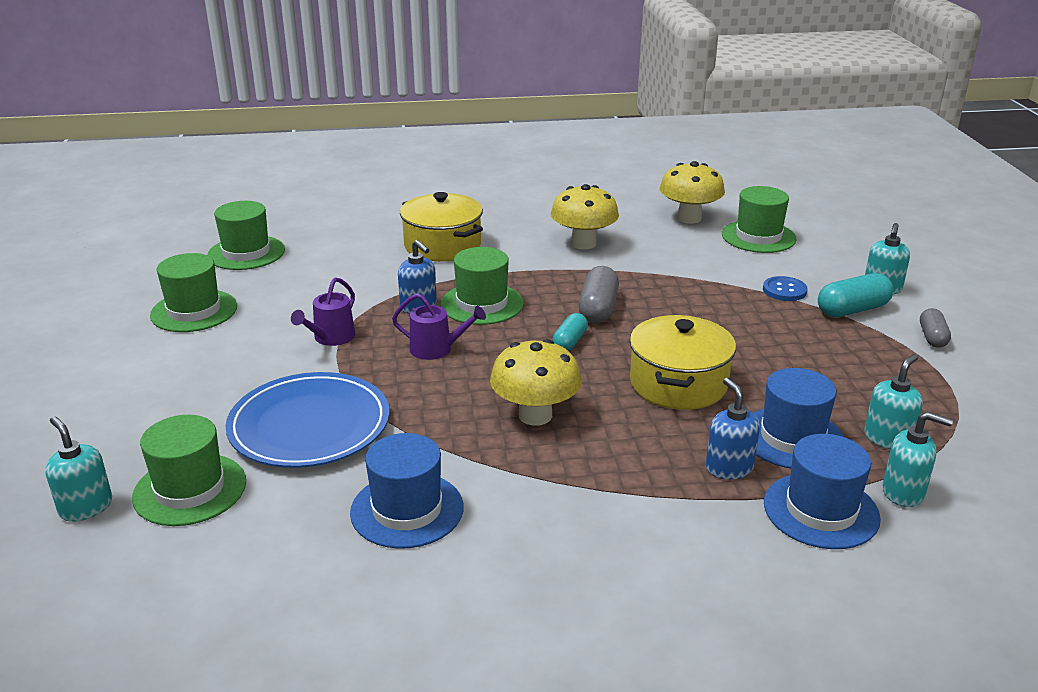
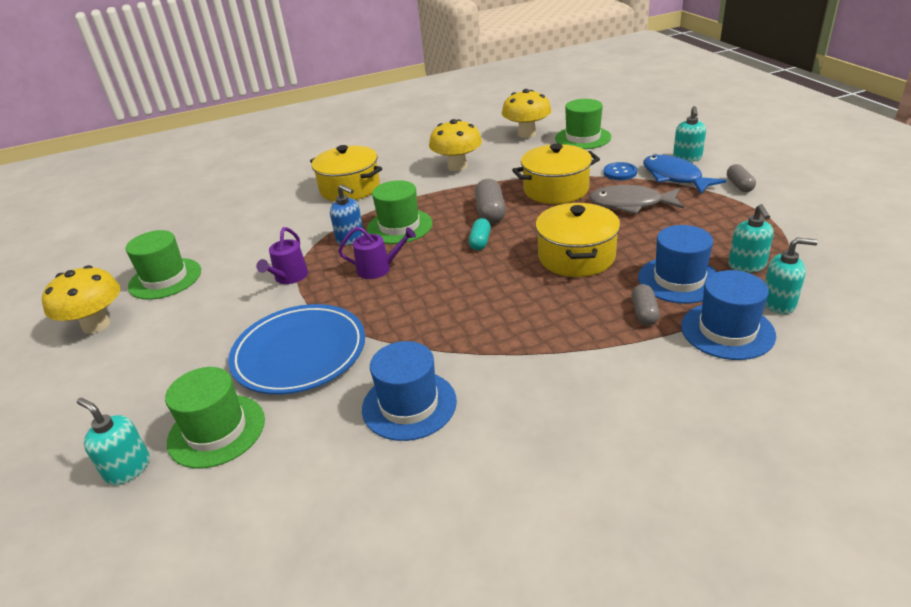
camera: 10 degrees left, 5 degrees up
(246, 253) = (192, 223): green hat -> none
(535, 415) = (479, 304): yellow mushroom -> yellow mushroom (96, 325)
(692, 296) = (556, 189): none -> yellow pot
(729, 468) = (644, 313): blue soap dispenser -> grey capsule
(778, 333) = (630, 204): none -> grey fish
(852, 310) = (674, 177): turquoise capsule -> blue fish
(887, 439) = (747, 265): turquoise soap dispenser -> turquoise soap dispenser turned 150 degrees clockwise

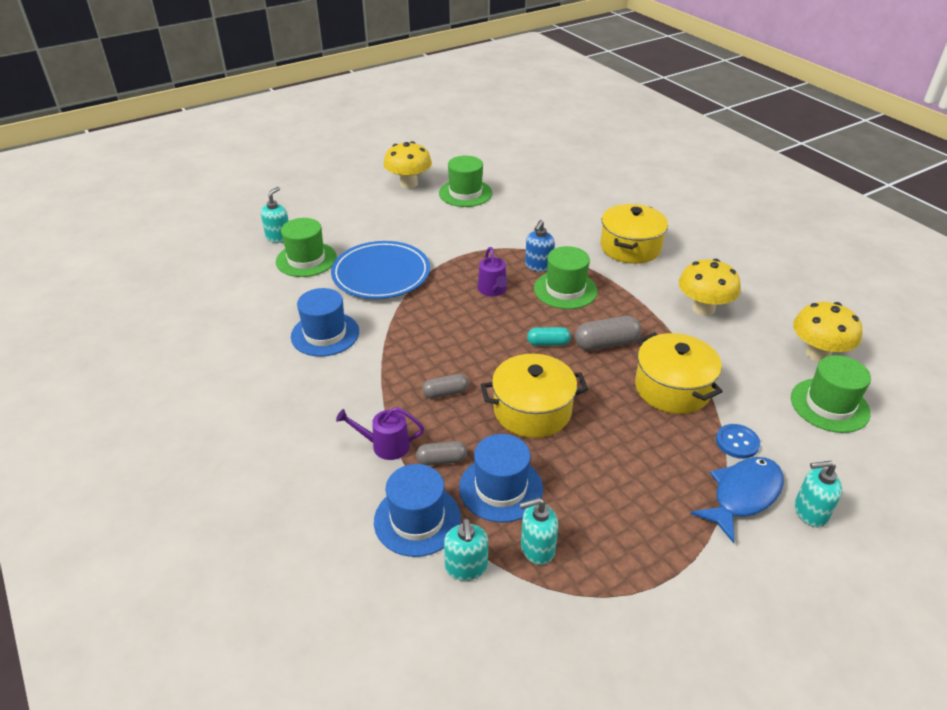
camera: 75 degrees right, 5 degrees up
(289, 277) = (474, 247): purple watering can -> purple watering can (386, 445)
(630, 204) = (655, 452): grey fish -> none
(739, 185) = (740, 563): grey capsule -> grey capsule (445, 393)

